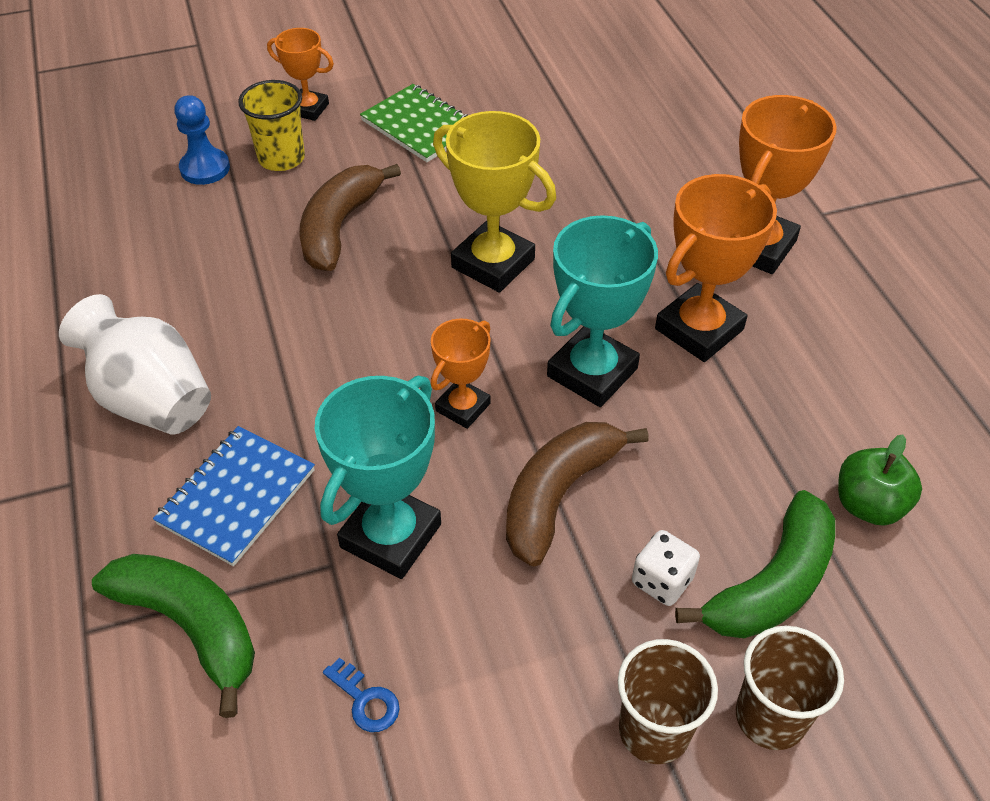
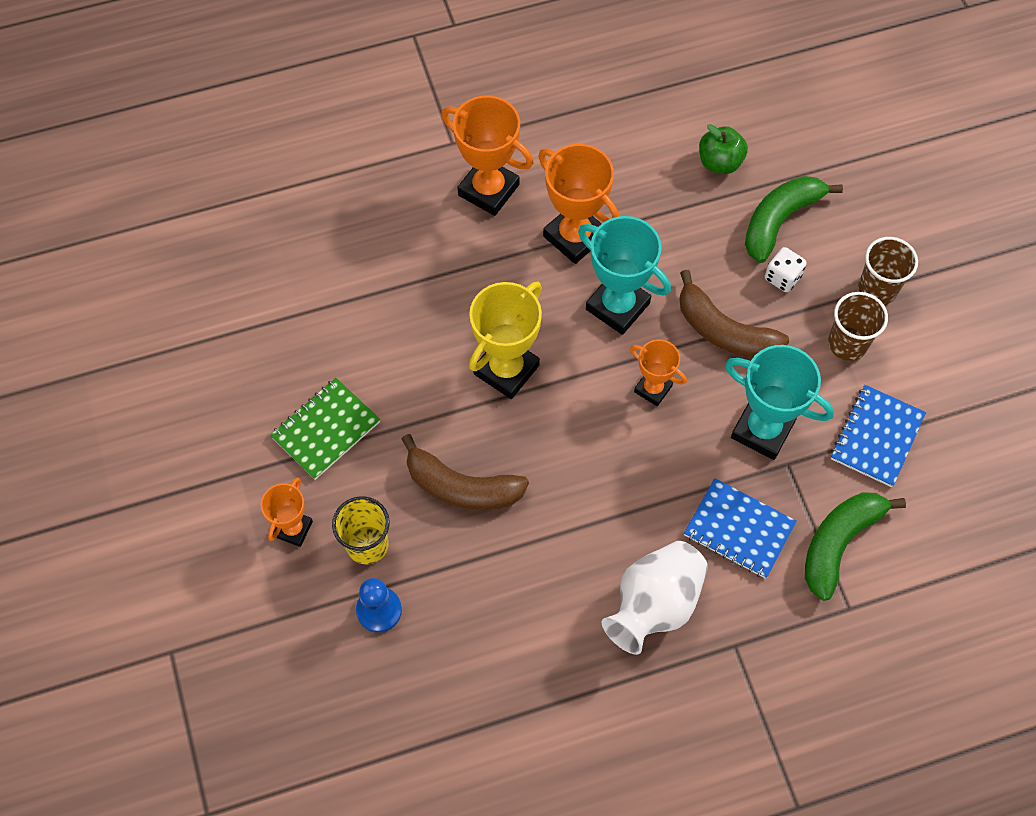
camera: 90 degrees left, 15 degrees up
(366, 700) = (876, 437): blue key -> blue notebook
(770, 717) = (862, 233): brown cup -> brown cup (847, 343)
(772, 584) = (779, 221): green banana -> green banana turned 90 degrees counterclockwise

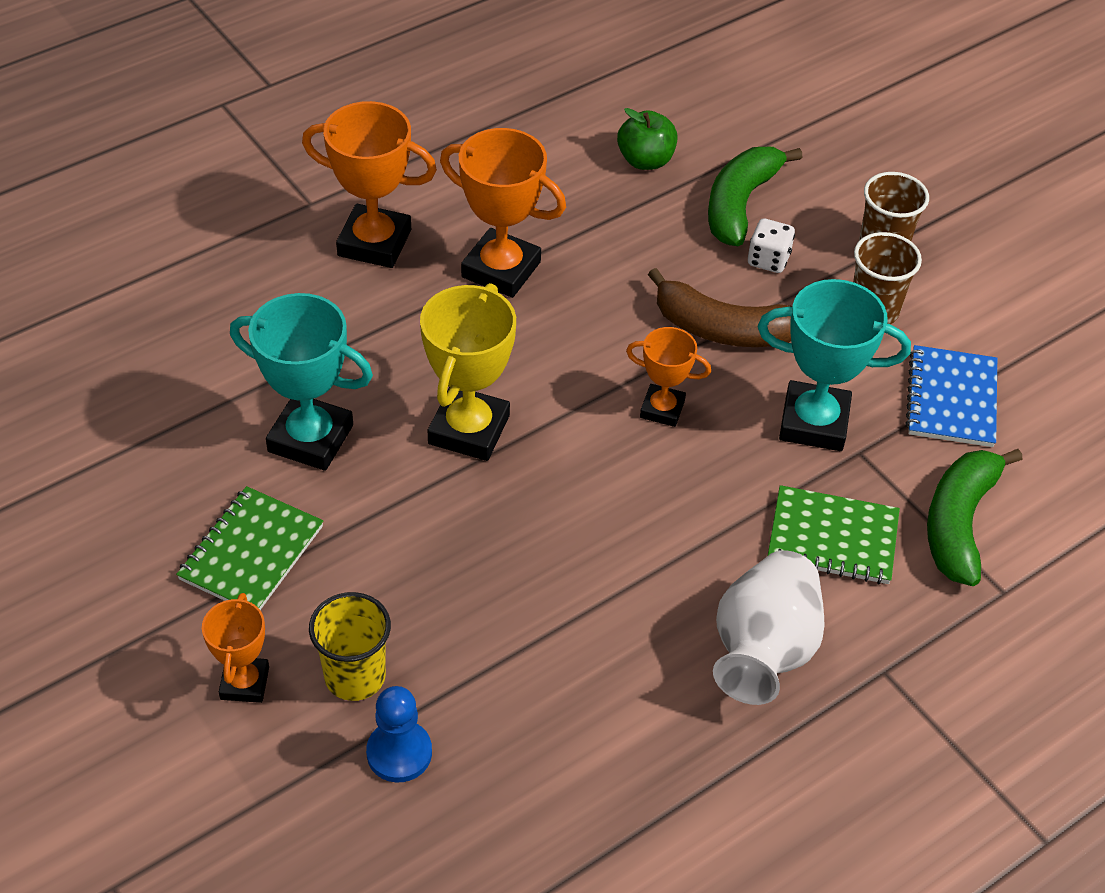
camera: 20 degrees left, 15 degrees down
(461, 487) = (459, 576): brown banana -> none
(617, 306) = (583, 331): turquoise trophy -> turquoise trophy (310, 438)
(739, 530) = (832, 538): blue notebook -> green notebook

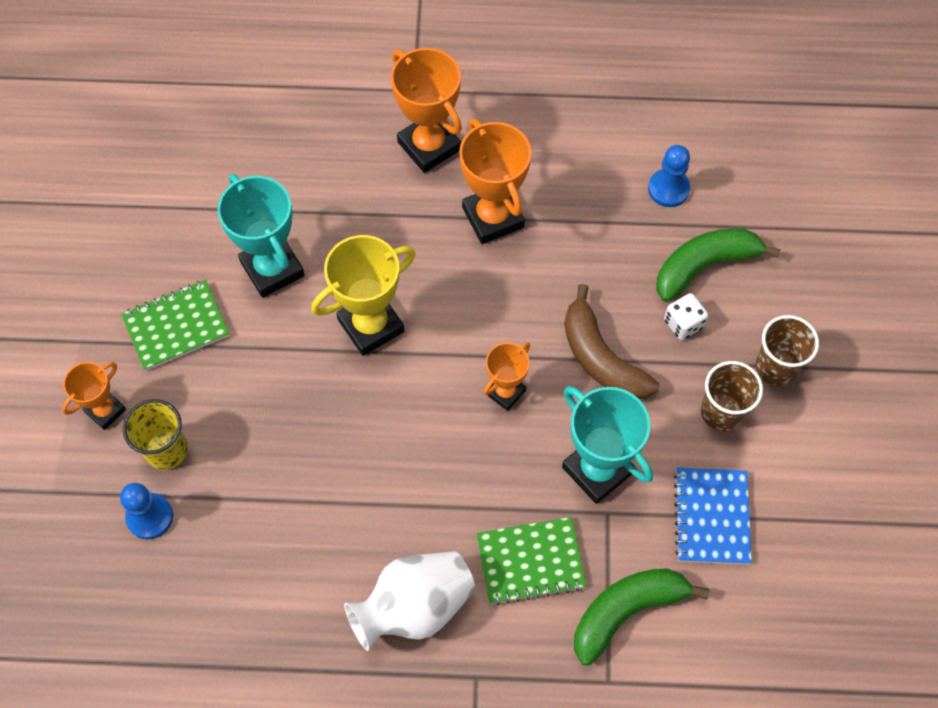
camera: 40 degrees right, 15 degrees up
(645, 160) = (668, 189): green apple -> blue pawn
(662, 409) = (505, 392): orange trophy -> orange trophy turned 75 degrees clockwise
(832, 538) = (530, 562): green notebook -> green notebook turned 60 degrees counterclockwise
(951, 399) = (711, 517): blue notebook -> blue notebook turned 45 degrees counterclockwise

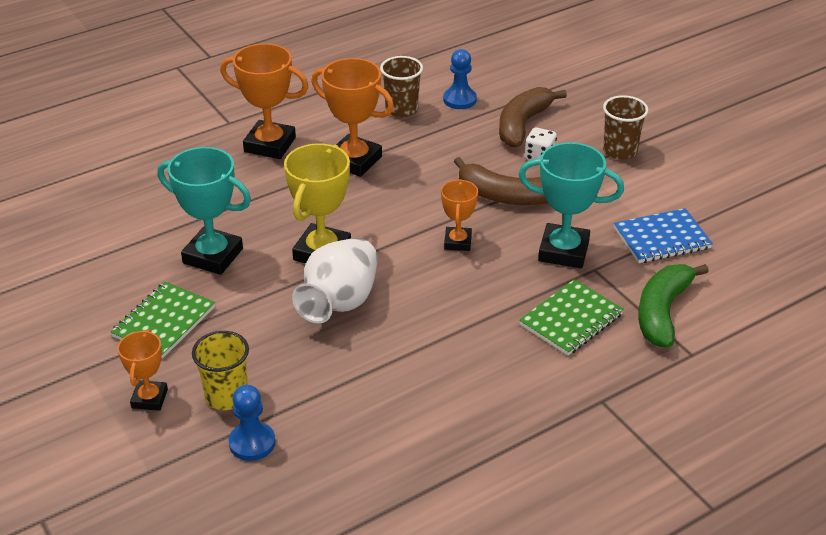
camera: 35 degrees left, 25 degrees down
(414, 607) = (516, 386): white vase -> white vase (339, 302)
(704, 266) = (523, 125): green banana -> brown banana
(711, 517) = (662, 238): blue notebook -> blue notebook turned 75 degrees counterclockwise
(721, 412) = (611, 186): brown cup -> brown cup (401, 109)

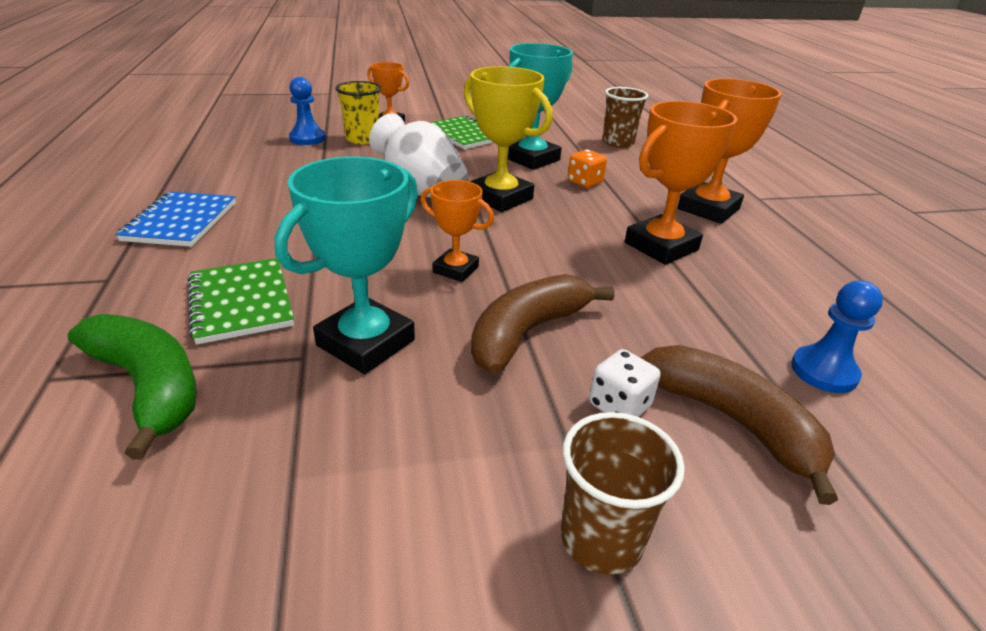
camera: 110 degrees right, 5 degrees down
(254, 213) = (585, 182): none -> orange dice
(401, 109) = (788, 307): brown cup -> brown cup (618, 142)
(662, 238) = (291, 469): blue notebook -> blue notebook (180, 222)

